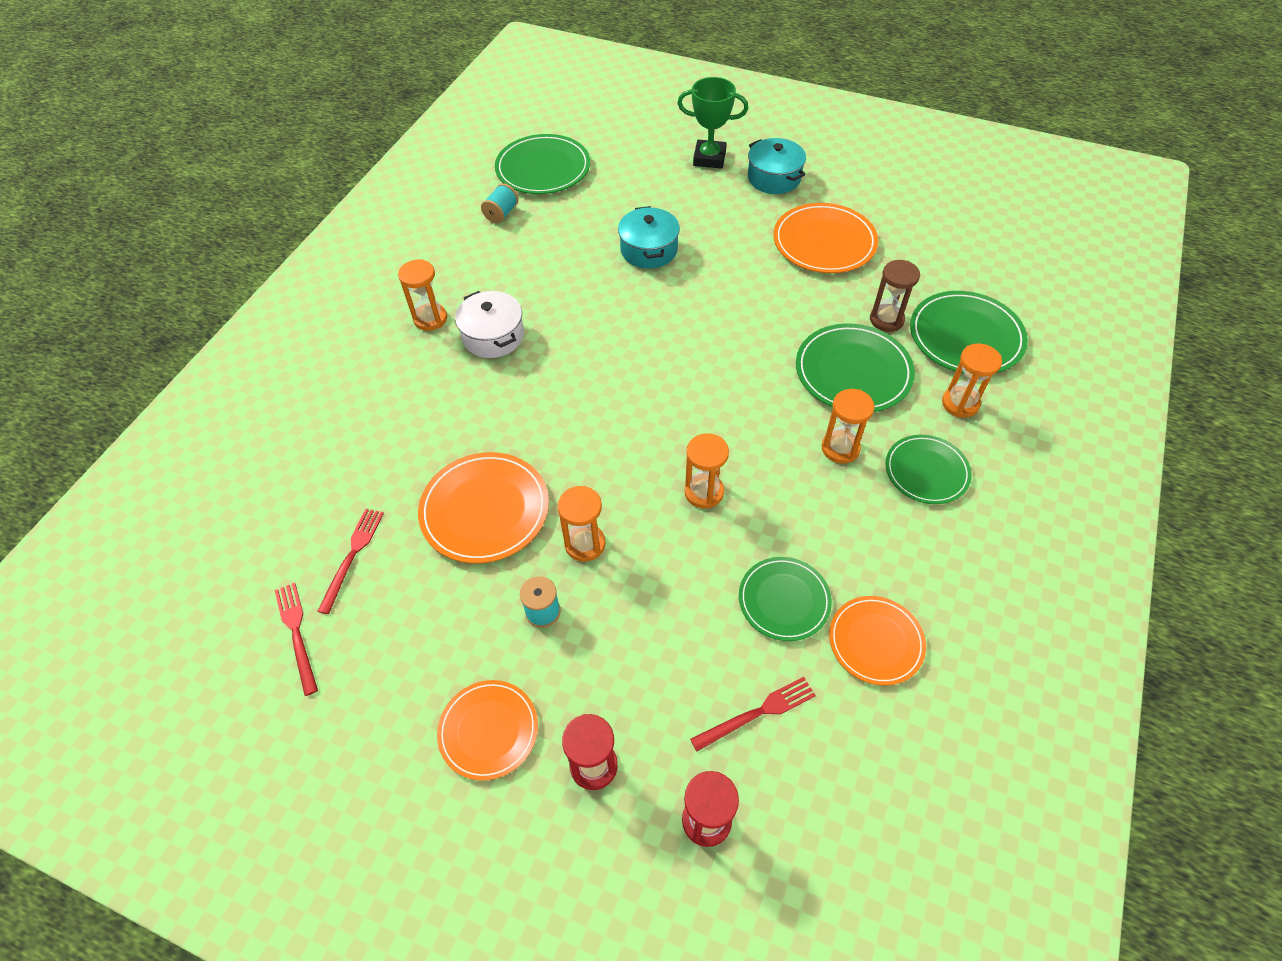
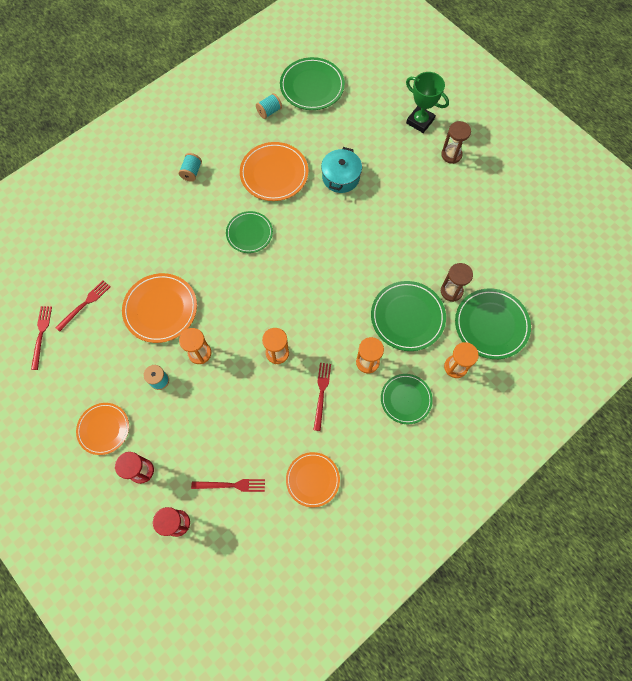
camera: 25 degrees right, 15 degrees up
(430, 319) = (192, 172): orange hourglass -> turquoise spool
(493, 336) = (220, 200): white pot -> none
(774, 178) = (451, 155): turquoise pot -> brown hourglass
(784, 600) = (281, 434): green plate -> green plate (249, 233)
(805, 517) = (321, 393): none -> red fork
(824, 242) = (451, 218): orange plate -> orange plate (274, 173)

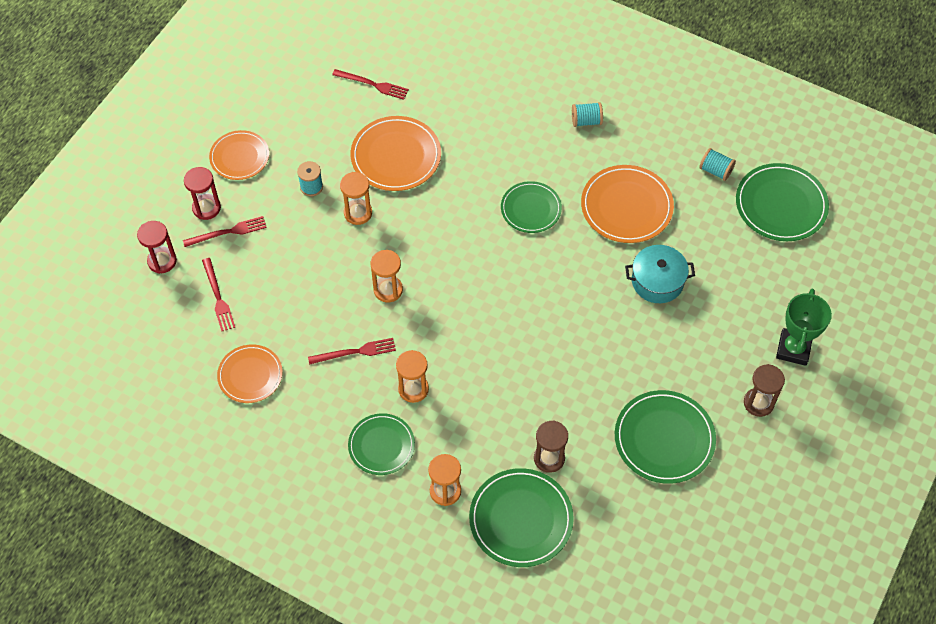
camera: 70 degrees right, 10 degrees down
(41, 335) = (322, 61): red fork -> red fork (228, 232)
(407, 317) = (491, 416): green plate -> green plate (664, 439)

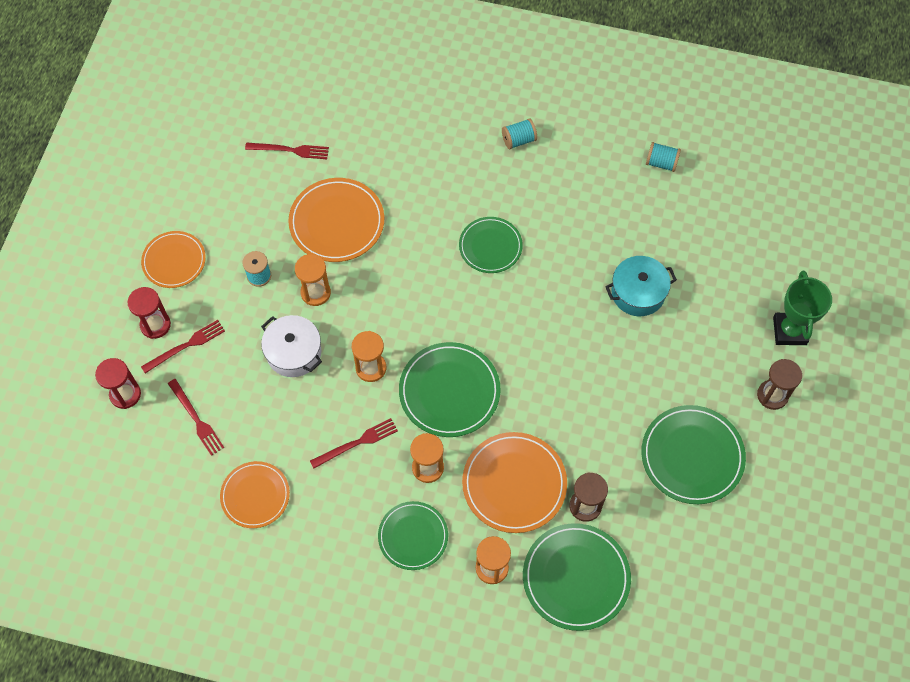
camera: 15 degrees left, 5 degrees up
(322, 260) = (294, 352): none -> white pot
(626, 206) = (585, 221): orange plate -> orange plate (514, 484)
(781, 205) = (734, 184): green plate -> green plate (449, 391)

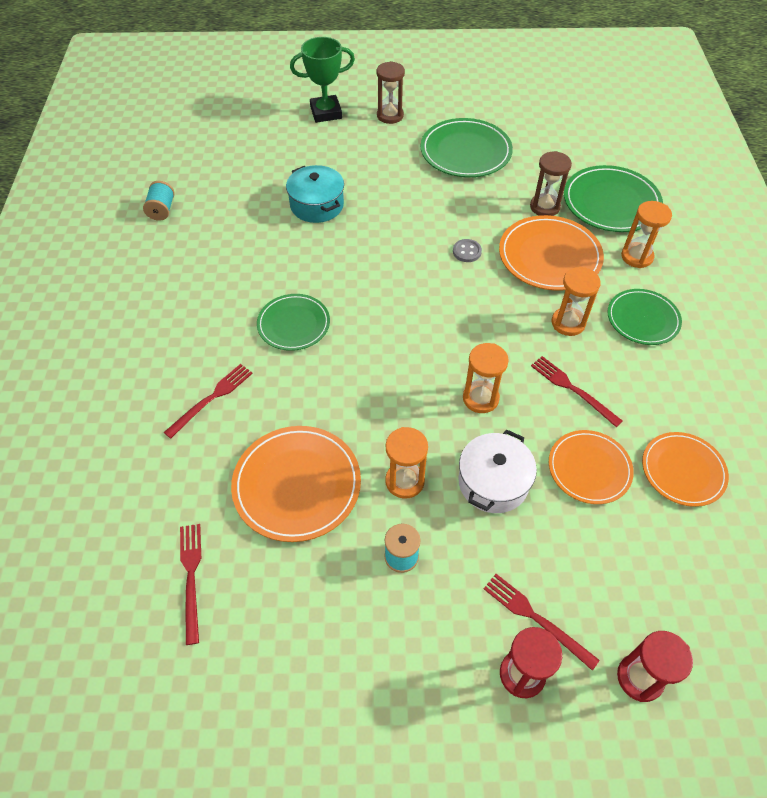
camera: 105 degrees left, 10 degrees down
(174, 261) = (413, 685): orange plate -> orange plate (589, 468)
(196, 419) = (628, 568): red fork -> red fork (211, 398)
(449, 391) = (478, 323): green plate -> none
(519, 140) = (145, 326): turquoise spool -> none
(540, 409) = (467, 251): none -> grey button

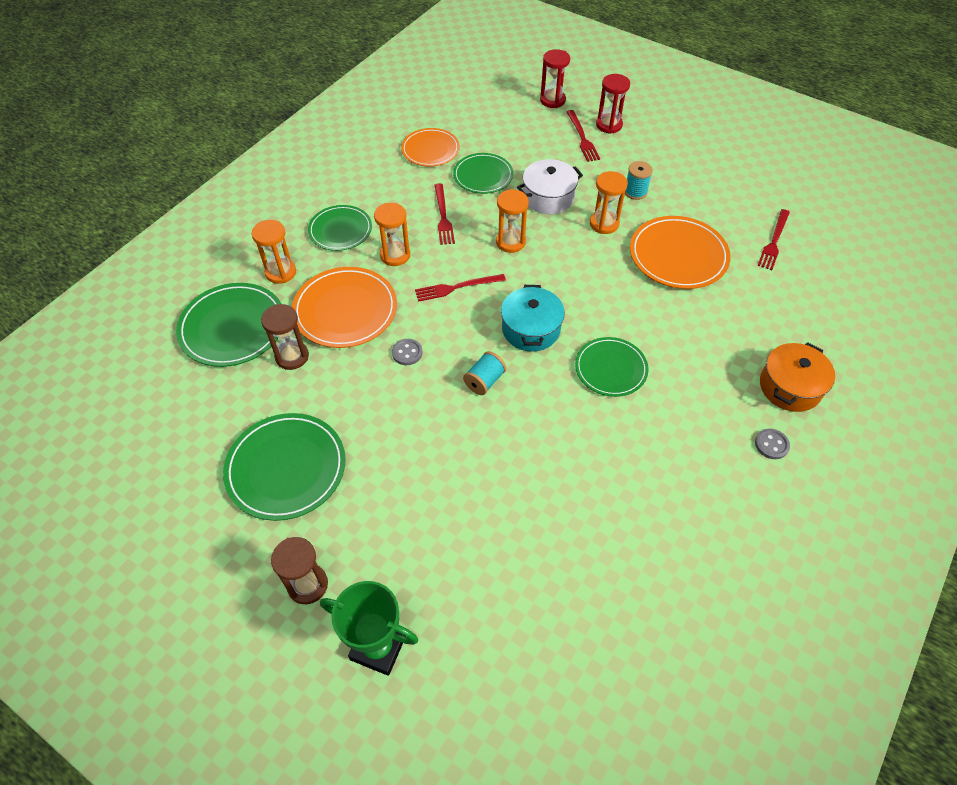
camera: 145 degrees left, 0 degrees up
(121, 392) = (790, 387): none -> orange pot
(125, 332) = (771, 444): none -> grey button
(162, 210) = (679, 591): turquoise spool -> turquoise spool (484, 381)
(211, 398) = (713, 342): red fork -> red fork (457, 287)
(317, 205) = (501, 490): turquoise pot -> turquoise pot (531, 329)
(589, 468) = (483, 176): orange plate -> green plate

